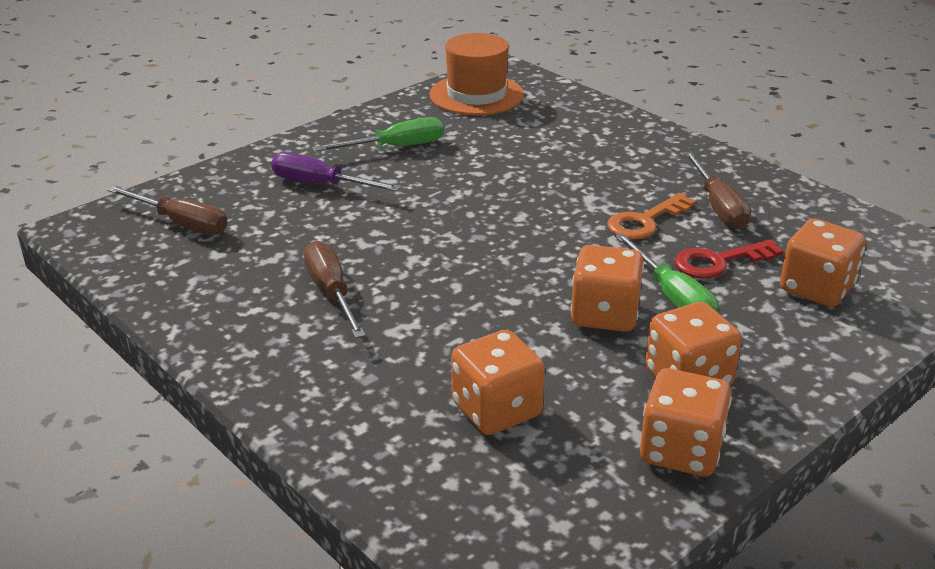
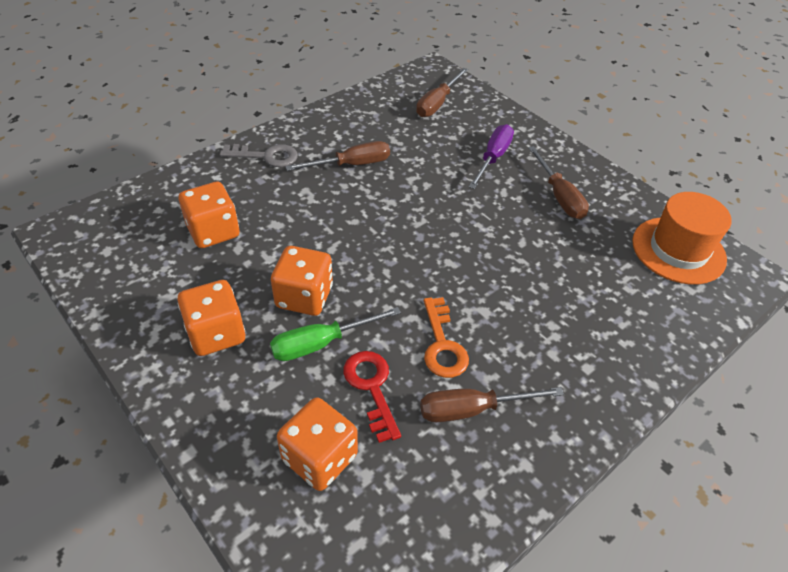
camera: 90 degrees right, 15 degrees up
(306, 377) = (266, 156): none -> grey key
(396, 147) = (559, 196): green screwdriver -> brown screwdriver
(645, 221) = (442, 345): orange key -> orange key turned 150 degrees counterclockwise
(681, 451) = (144, 315): orange dice -> none

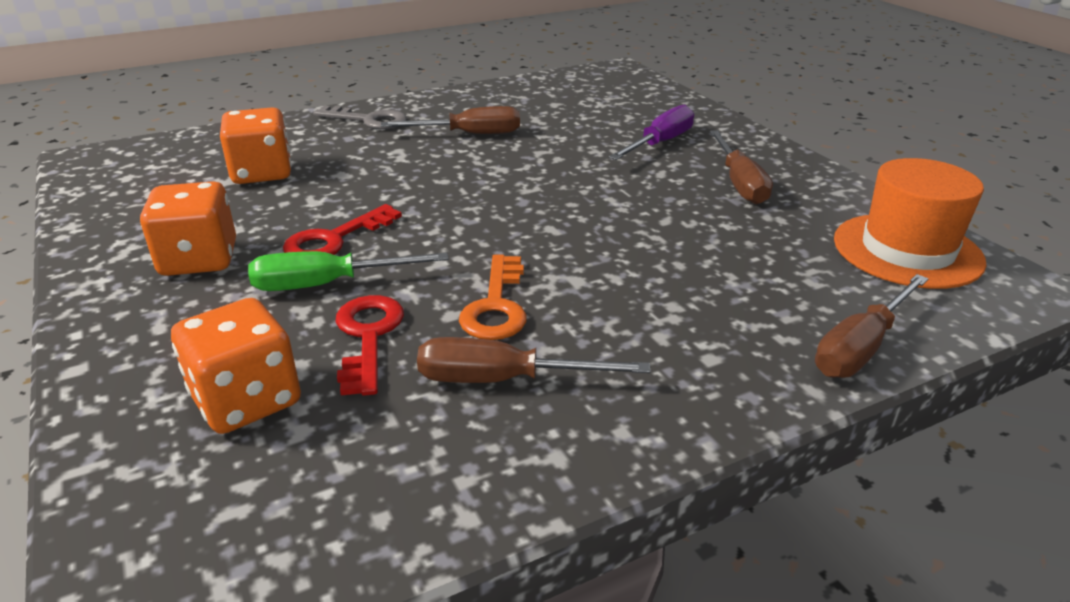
camera: 15 degrees right, 15 degrees down
(304, 297) = (334, 239): orange dice -> red key
(437, 103) = (608, 95): brown screwdriver -> brown screwdriver (861, 347)

